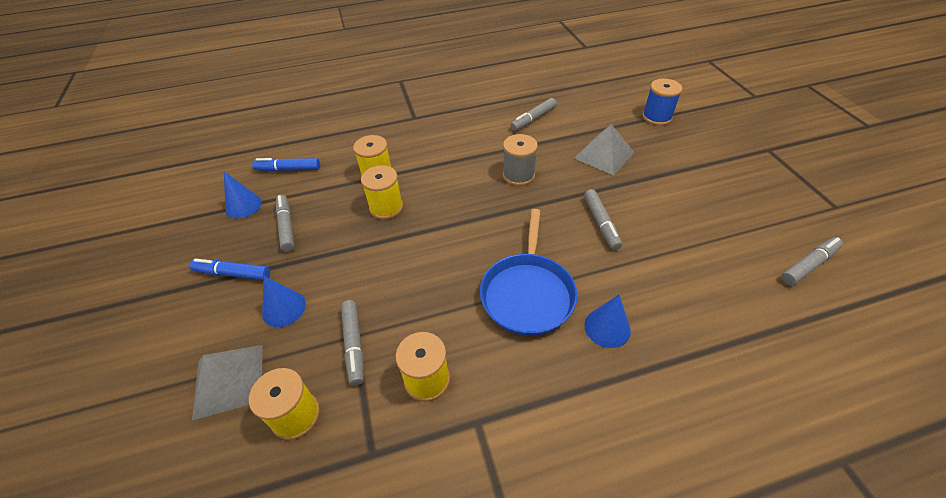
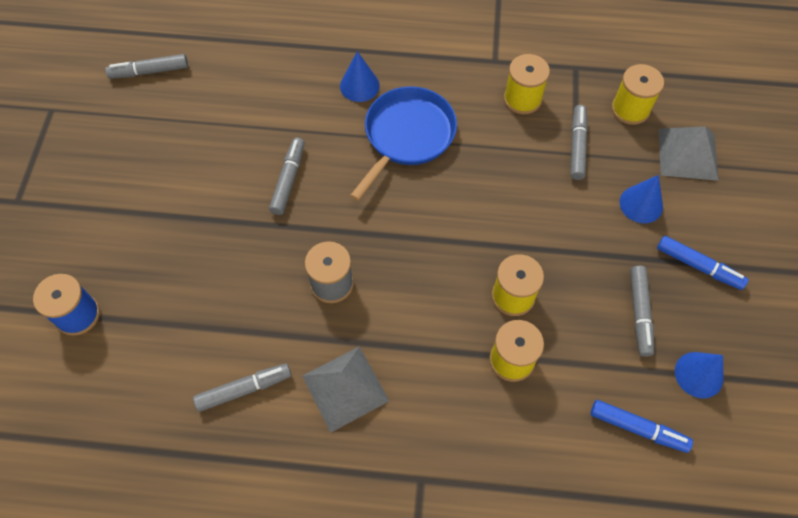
camera: 160 degrees left, 15 degrees up
(604, 155) = (206, 273): grey pyramid -> grey pyramid (345, 388)

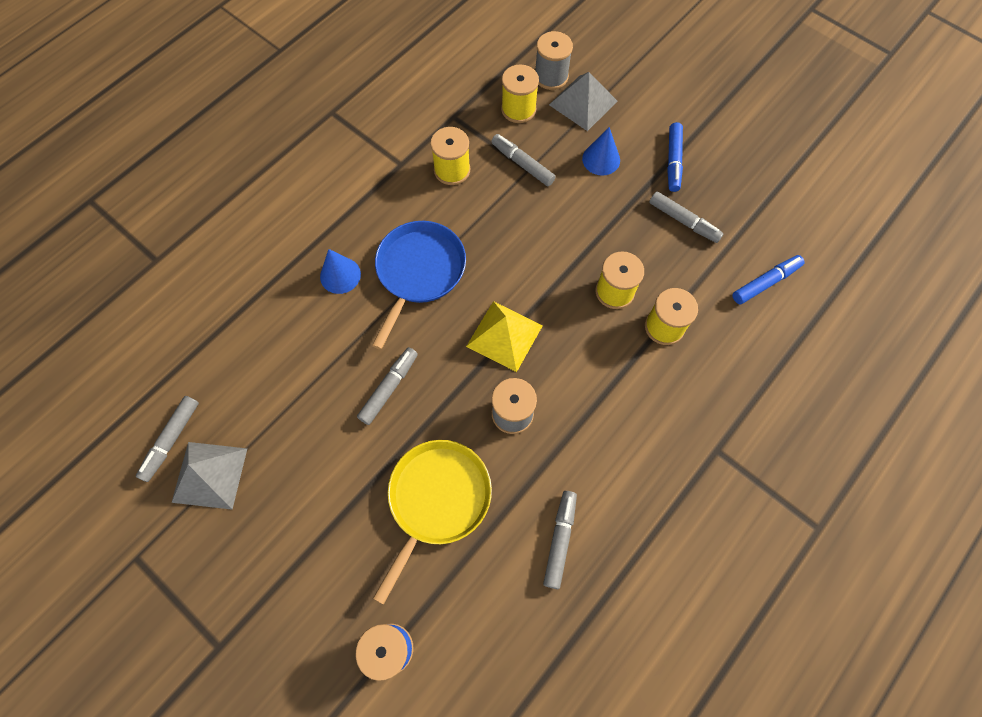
camera: 55 degrees left, 5 degrees up
(218, 273) = (437, 499): none -> yellow pan
(288, 180) = (389, 388): grey marker -> grey marker turned 75 degrees clockwise
(345, 388) = (610, 459): grey pyramid -> grey pyramid (209, 475)
(399, 234) = (504, 335): none -> yellow pyramid
(407, 136) = (419, 271): blue pan -> blue pan turned 45 degrees clockwise
(690, 112) = (551, 76): none -> grey spool
(698, 266) = (673, 161): blue marker -> blue marker turned 120 degrees clockwise
(699, 374) = (751, 219): blue cone -> none

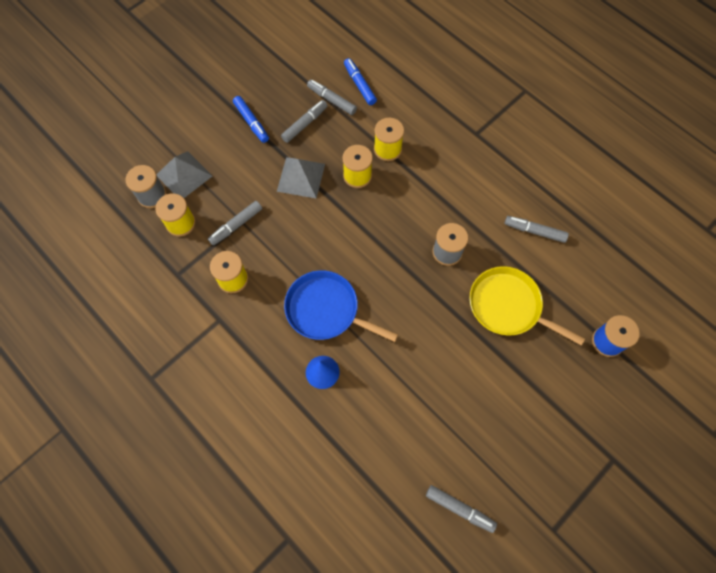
camera: 85 degrees left, 0 degrees up
(209, 475) = (489, 474): grey pyramid -> grey pyramid (301, 177)
(389, 388) = (423, 336): grey marker -> grey marker (332, 100)
(504, 335) = (386, 252): yellow pyramid -> none
(601, 159) = (241, 169): blue cone -> none
(673, 161) = (251, 122): blue marker -> blue marker turned 45 degrees clockwise

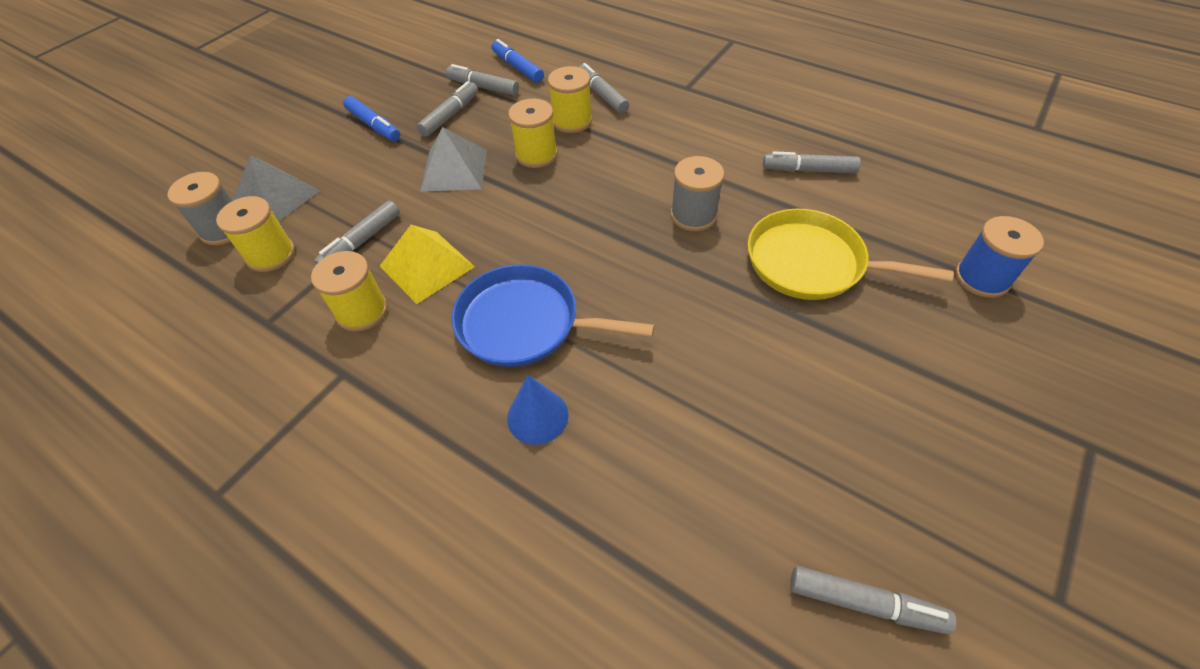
camera: 10 degrees left, 15 degrees down
(274, 254) = (426, 266): none -> yellow pyramid
(414, 128) = (602, 95): none -> grey marker

